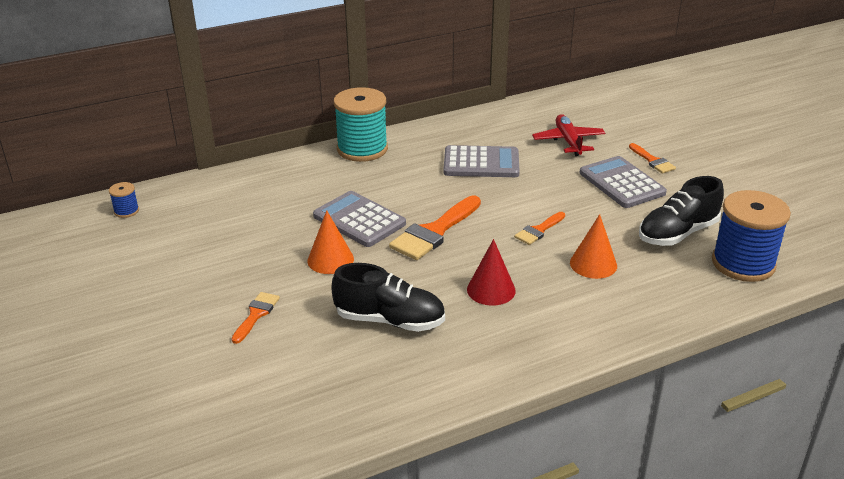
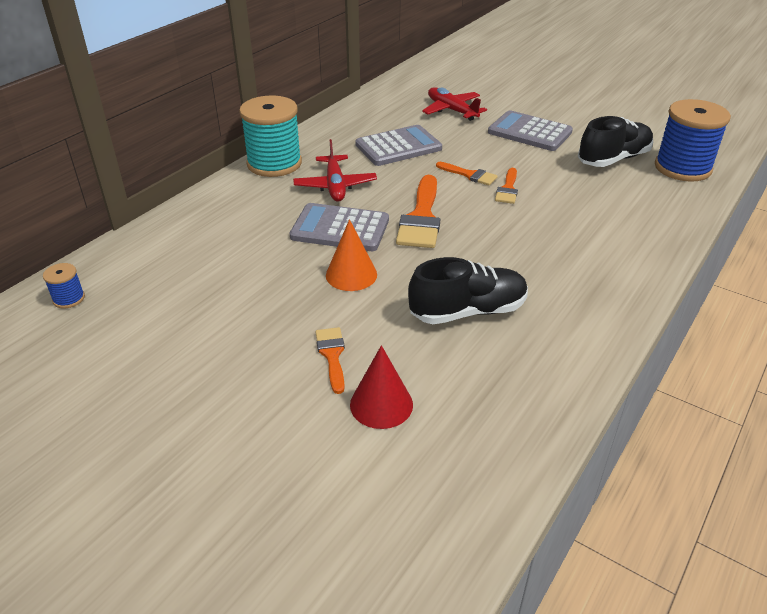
camera: 30 degrees left, 5 degrees up
(392, 183) = (335, 186): none -> red plane
(491, 290) = (524, 252): red cone -> red cone (381, 404)
(593, 264) = (580, 203): orange cone -> none
(652, 161) = (533, 109): orange brush -> orange brush (469, 175)
(677, 233) = (613, 159): black shoe -> black shoe turned 150 degrees counterclockwise

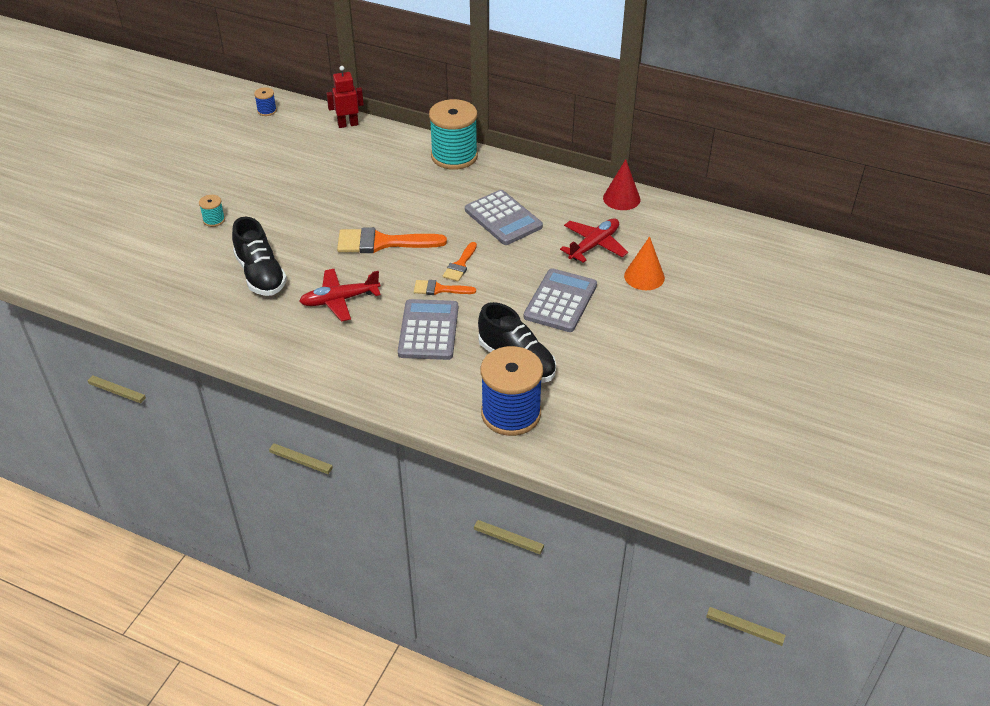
camera: 80 degrees right, 5 degrees up
(159, 229) = (348, 124): none -> red robot
(332, 355) = (214, 220): orange brush -> turquoise spool
(335, 186) = (424, 192): red plane -> red plane (339, 300)
(340, 228) = (360, 203): grey calculator -> grey calculator (428, 330)
(351, 275) = (301, 216): orange cone -> orange cone (644, 276)
(381, 404) = (170, 245): red cone -> red cone (621, 198)

